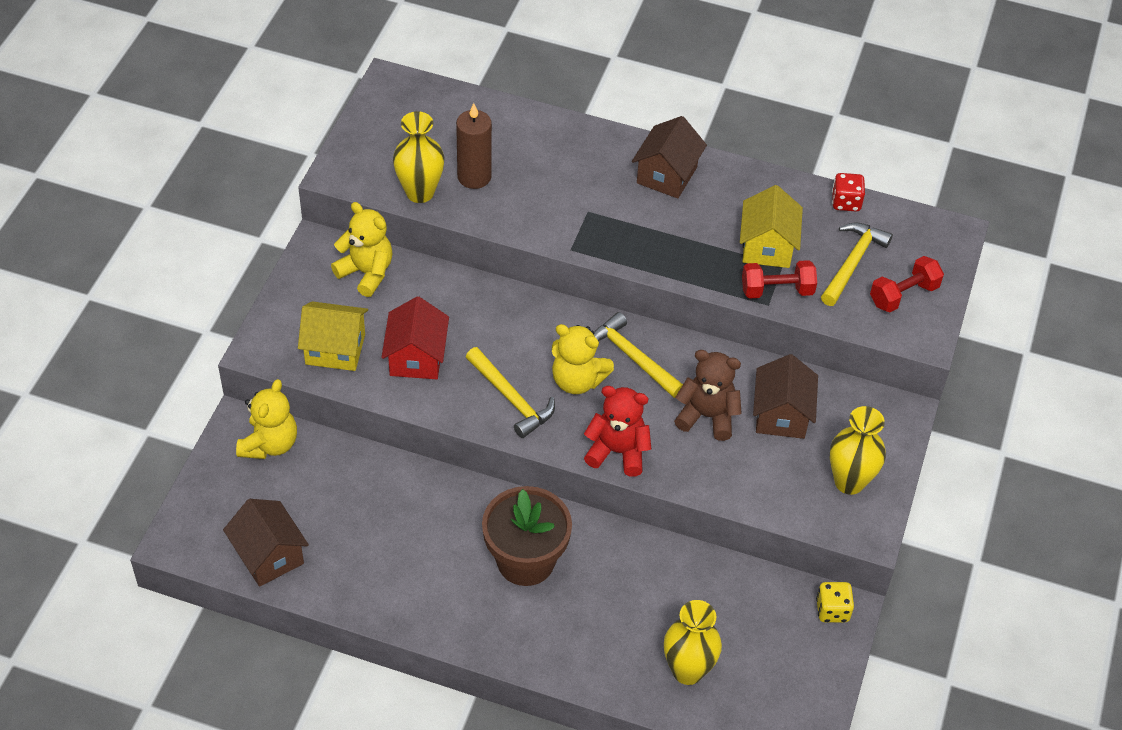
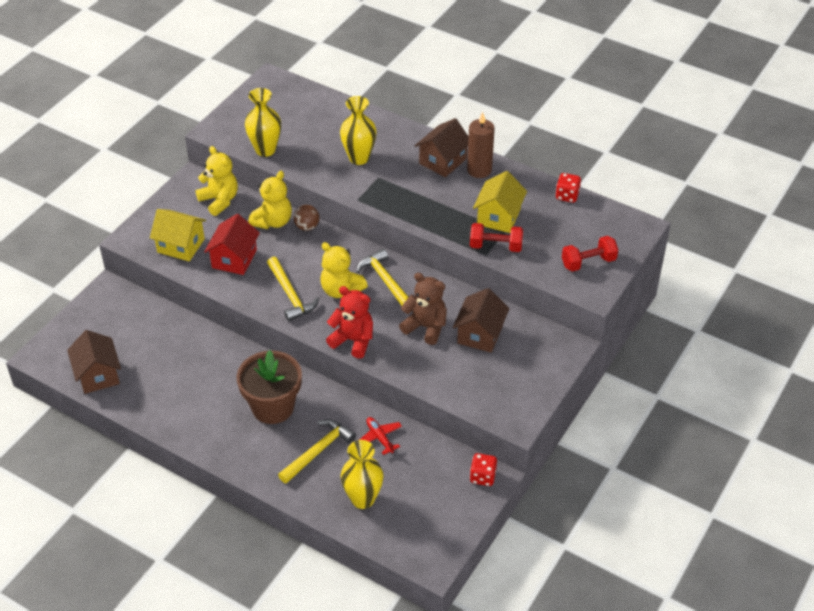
camera: 15 degrees right, 5 degrees down
(270, 444) = (124, 304): yellow teddy bear -> yellow teddy bear (273, 221)
(474, 177) = (306, 145): brown candle -> brown candle (479, 170)
(500, 294) = (307, 227): none -> brown ball
(682, 579) = (379, 438): none -> red plane
(832, 610) = (482, 477): yellow dice -> red dice
(849, 482) = (514, 386): yellow vase -> yellow vase (359, 158)
(852, 263) = (558, 236): yellow hammer -> yellow hammer (318, 451)

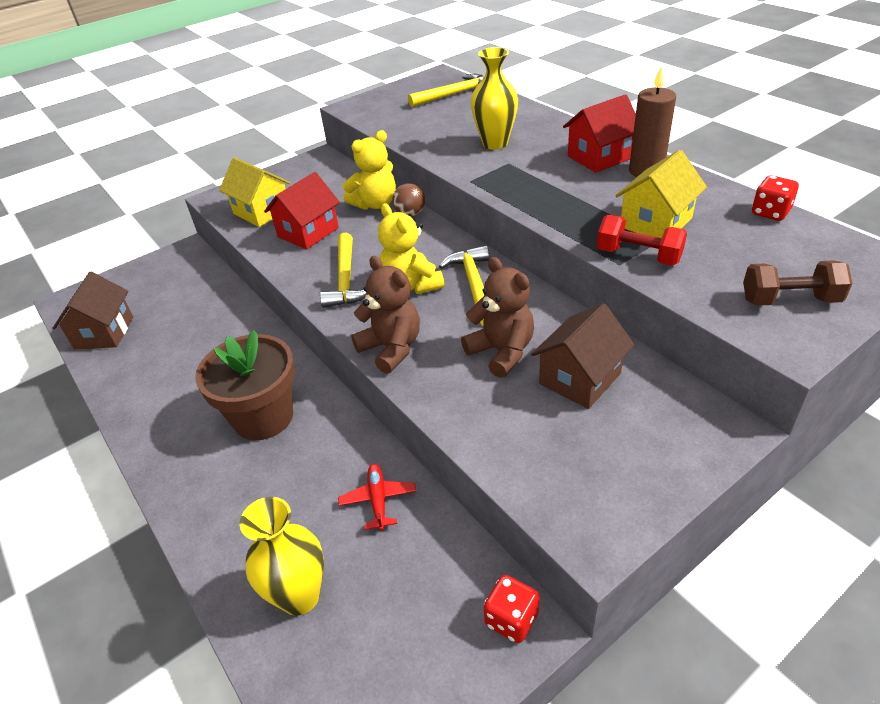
camera: 25 degrees right, 5 degrees down
(219, 200) = (332, 178): yellow teddy bear -> none
(265, 150) = (393, 126): yellow vase -> none
(318, 451) = (282, 496): yellow hammer -> yellow hammer (454, 94)
(353, 340) = (391, 348): red teddy bear -> brown teddy bear
(442, 161) = (599, 157): brown house -> red house
(588, 262) = (789, 300): red dumbbell -> brown dumbbell

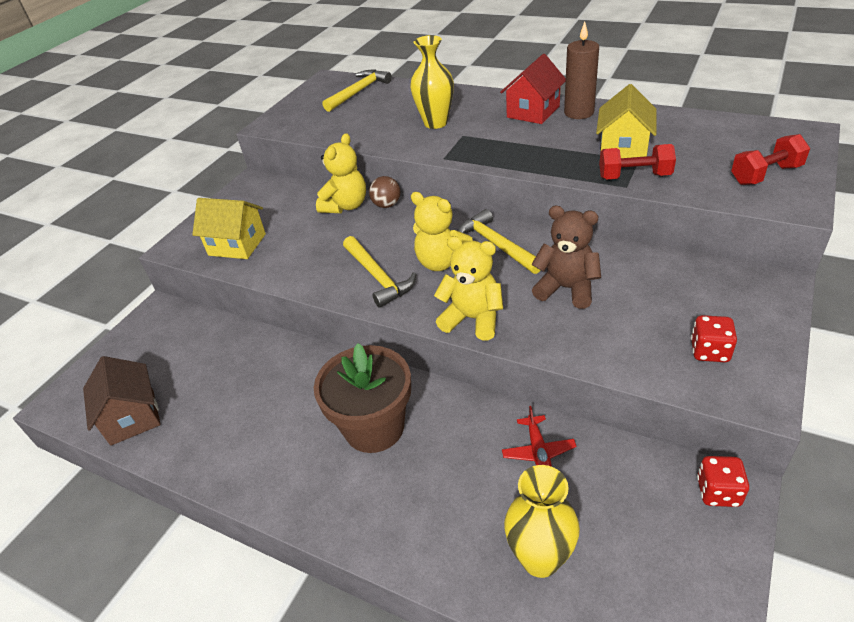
camera: 25 degrees left, 0 degrees up
(308, 232) = (303, 249): red house -> none
(378, 500) = (538, 451): red plane -> red plane turned 150 degrees counterclockwise
(391, 348) = (473, 319): brown teddy bear -> yellow teddy bear
(580, 378) = (644, 287): brown house -> none
(770, 212) = (695, 119): red dice -> red dice (709, 351)
(789, 300) = (765, 175): brown dumbbell -> red dumbbell

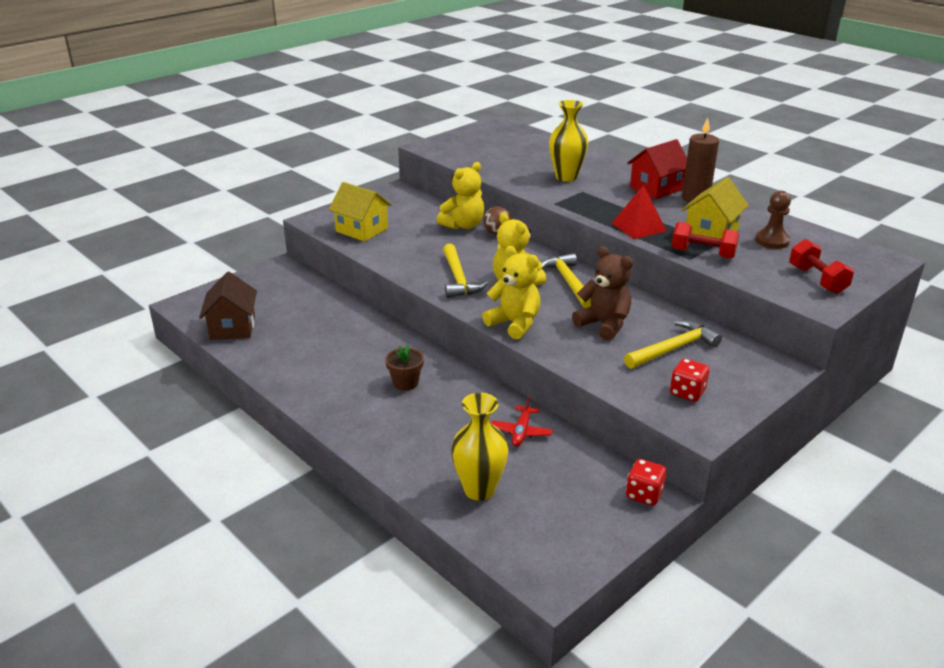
camera: 15 degrees right, 10 degrees down
(359, 92) = (518, 139): yellow hammer -> yellow hammer (673, 349)
(374, 427) = (405, 383): brown flower pot -> brown flower pot, size x0.50
(548, 162) = (638, 227): none -> red pyramid
(687, 141) = (772, 241): none -> brown pawn
(765, 175) = (817, 280): red dumbbell -> red dumbbell turned 75 degrees clockwise

